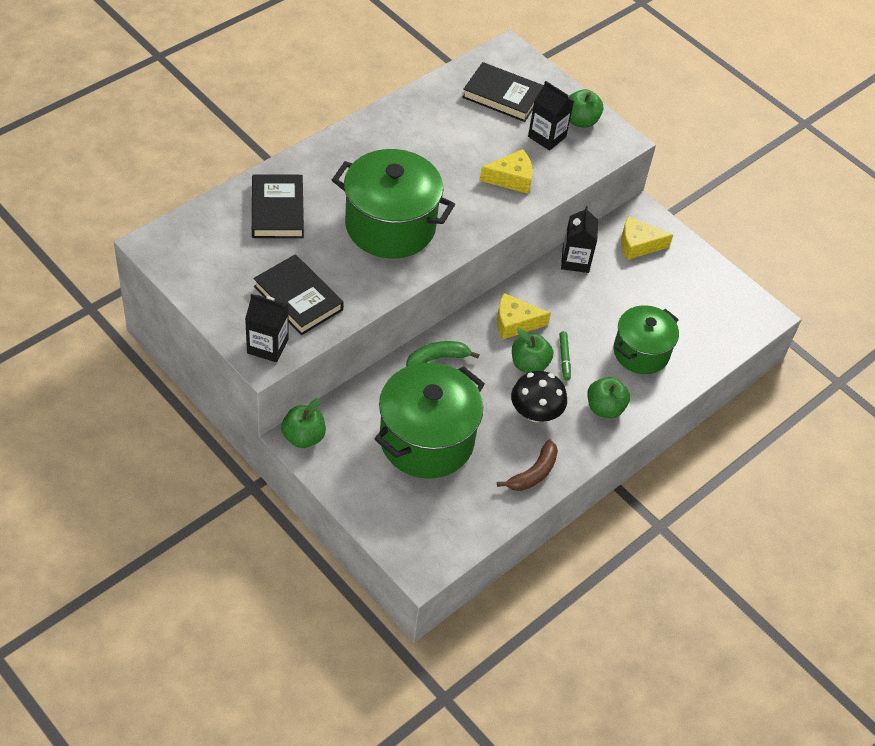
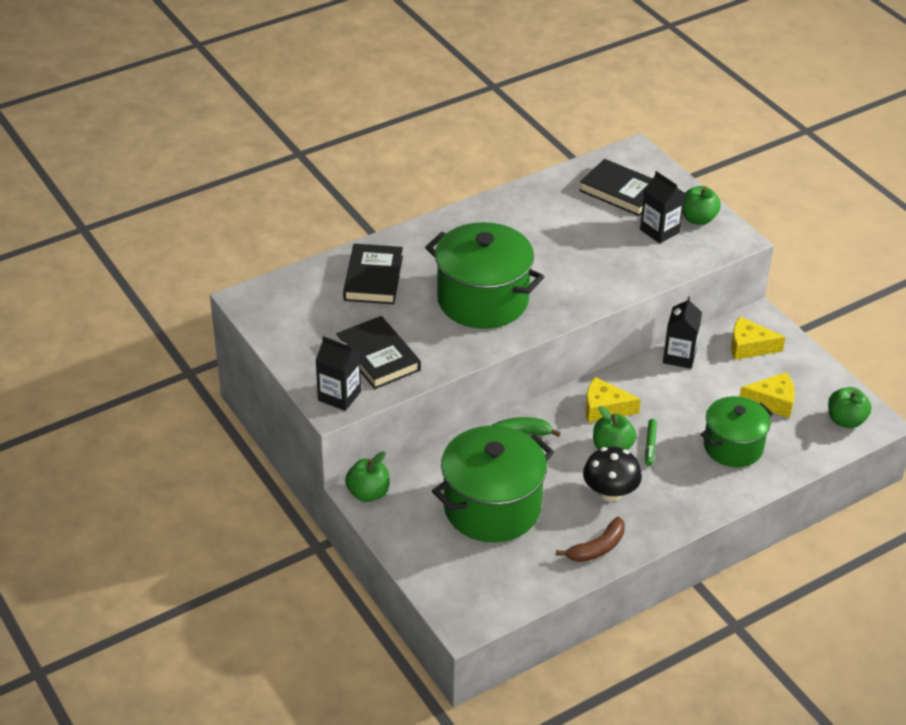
camera: 15 degrees right, 10 degrees down
(511, 179) = (615, 266): yellow cheese -> yellow cheese (772, 402)
(605, 408) = (684, 495): green apple -> green apple (845, 420)

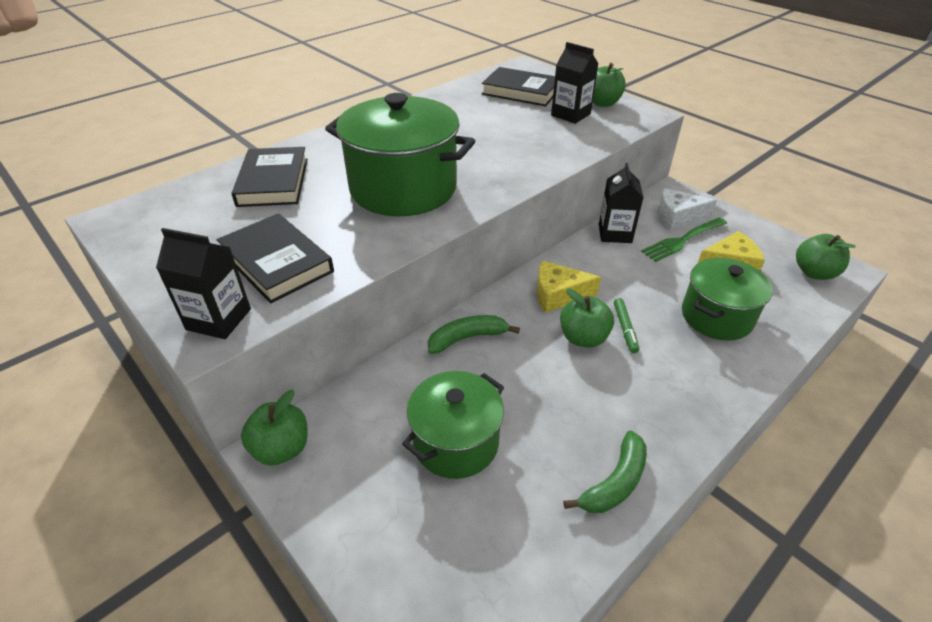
camera: 10 degrees left, 0 degrees up
(492, 507) = (456, 442): green pot -> green pot, size x0.64
(597, 548) = (614, 482): brown banana -> green banana
(610, 492) = (601, 396): black mushroom -> none
(741, 372) = (683, 240): none -> green fork
(749, 347) = (678, 217): yellow cheese -> white cheese

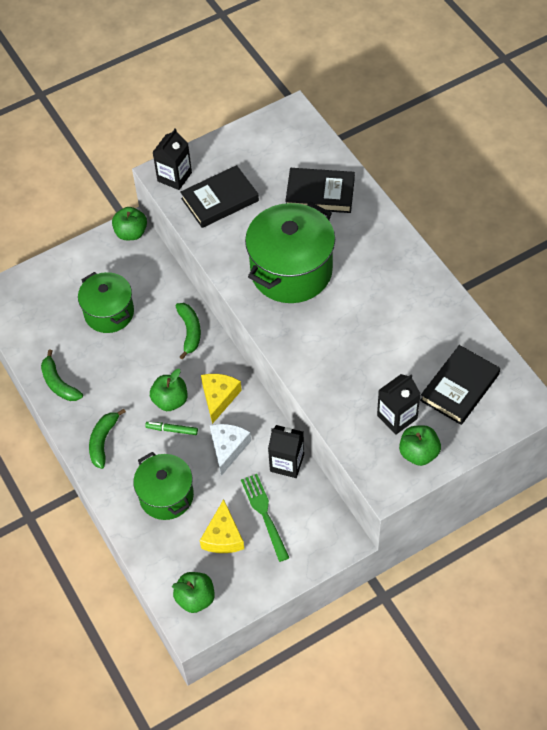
camera: 105 degrees right, 15 degrees up
(678, 217) = (300, 525): white cheese -> white cheese (228, 448)
(682, 397) = (103, 441): none -> green banana

